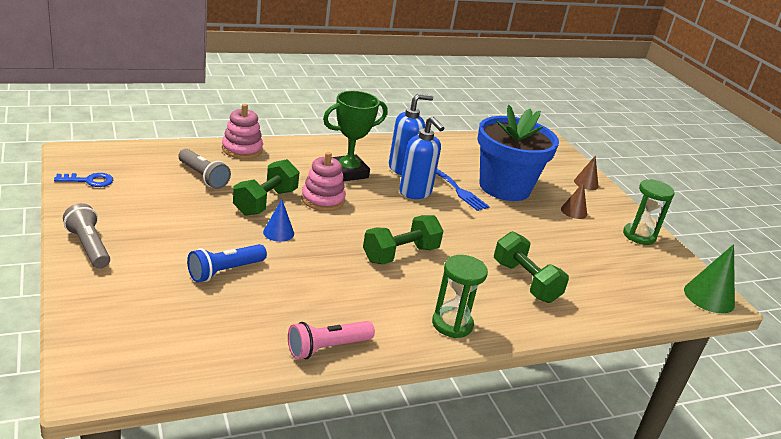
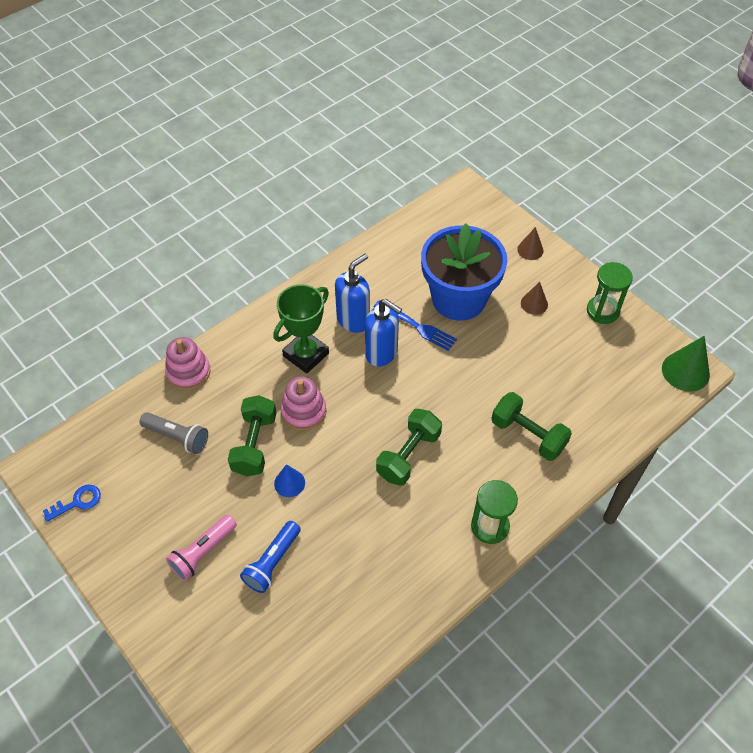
camera: 15 degrees left, 25 degrees up
(88, 247) = (138, 595): grey flashlight -> none
(327, 348) = (404, 612): pink flashlight -> pink flashlight (203, 552)

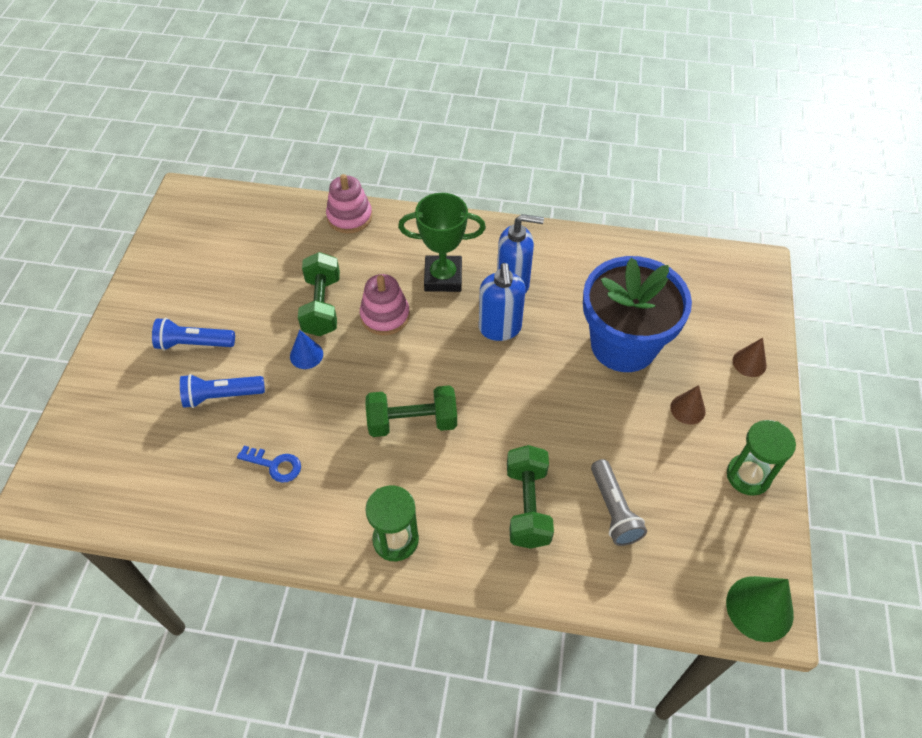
camera: 50 degrees right, 0 degrees up
(77, 502) = (175, 238): blue key -> blue key (275, 465)
(177, 437) = (283, 253): grey flashlight -> grey flashlight (614, 510)
(203, 552) = (193, 344): pink flashlight -> blue flashlight
(254, 444) = (322, 306): green dumbbell -> green dumbbell turned 60 degrees counterclockwise
(416, 326) = (557, 334): blue fork -> none

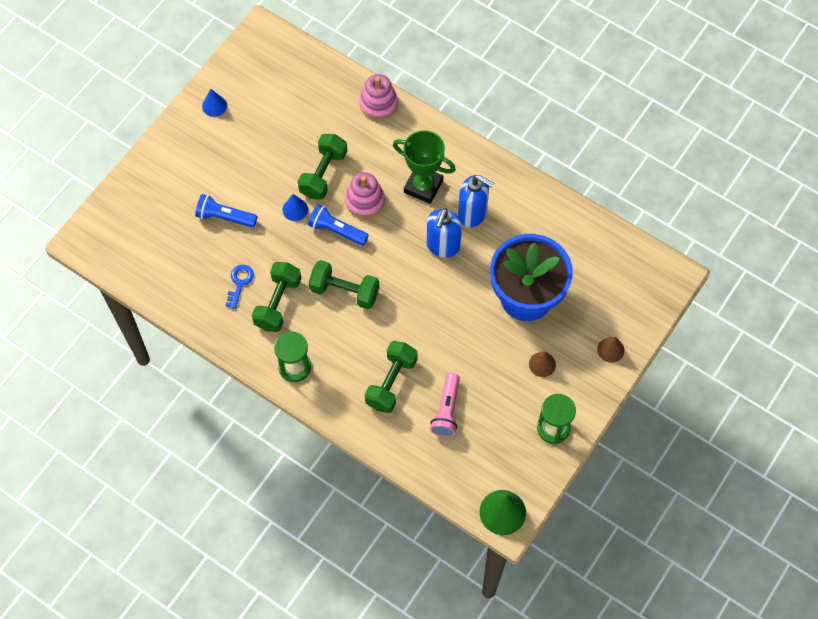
camera: 25 degrees right, 10 degrees up
(158, 283) = (214, 106): none -> blue cone
(193, 344) = (221, 168): blue flashlight -> blue flashlight (336, 230)
(275, 465) = (239, 283): blue key -> blue key turned 120 degrees counterclockwise
(336, 469) = (278, 303): none -> green dumbbell
(614, 510) = (447, 410): grey flashlight -> pink flashlight

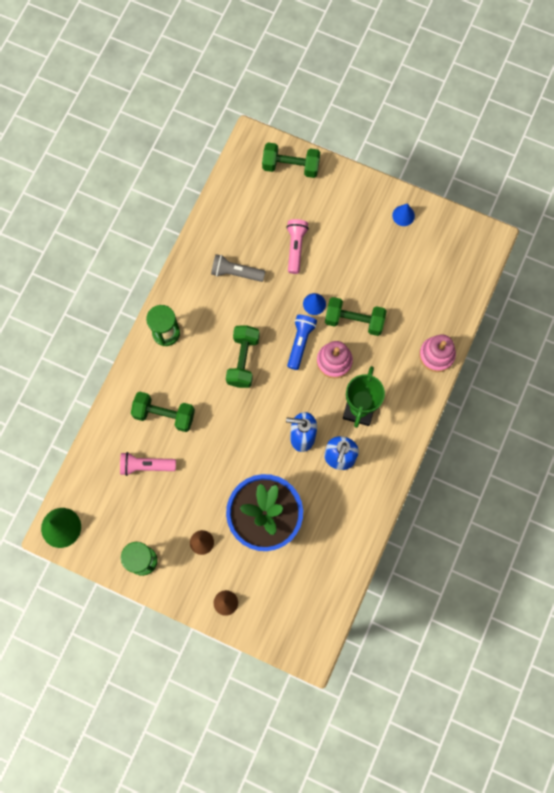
camera: 80 degrees right, 10 degrees up
(224, 217) = (295, 247): blue flashlight -> pink flashlight
(239, 283) = (235, 273): blue key -> grey flashlight
(278, 303) = (222, 307): green dumbbell -> green dumbbell (290, 166)

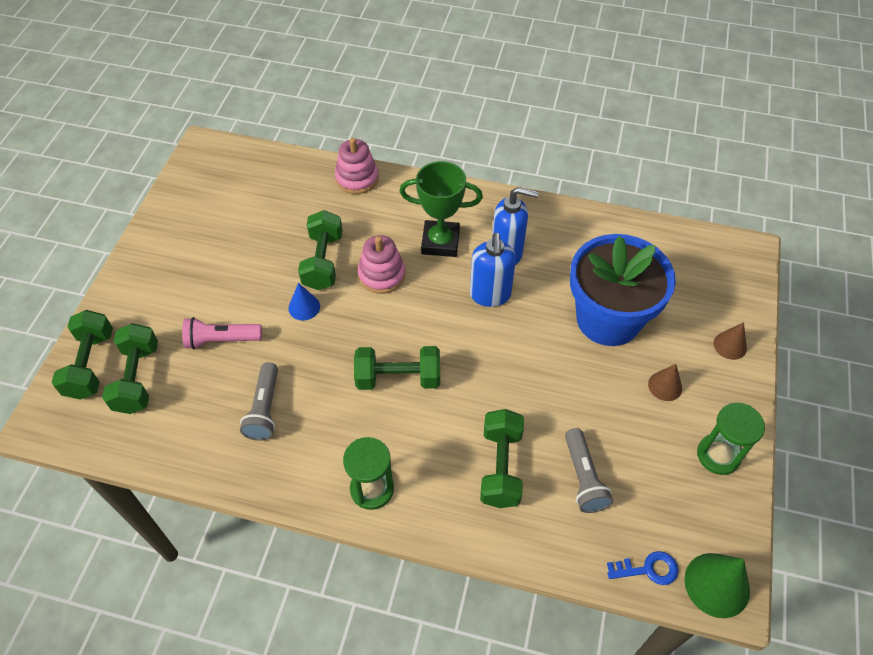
camera: 100 degrees left, 20 degrees down
(79, 488) = (648, 569): none -> blue key
(146, 466) = (583, 478): pink flashlight -> grey flashlight
(274, 195) = (137, 378): none -> green dumbbell
(300, 342) = (361, 315): blue flashlight -> none
(403, 215) = (172, 229): blue cone -> none

